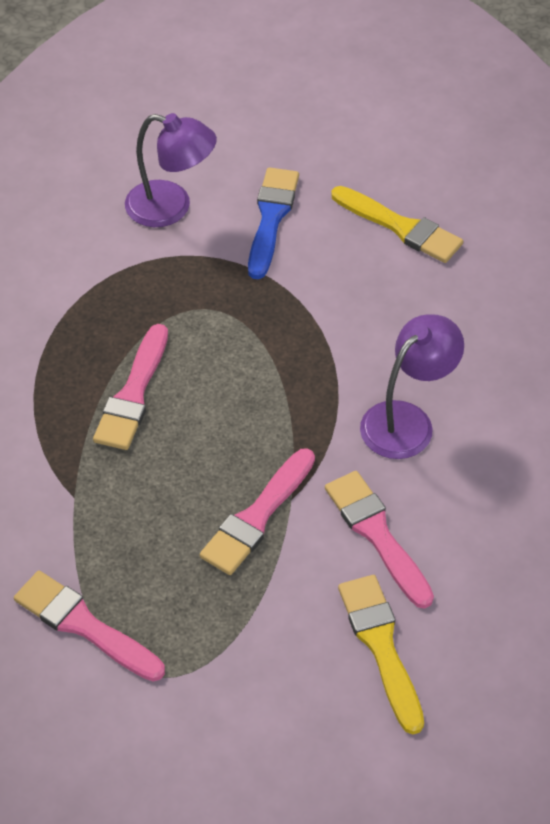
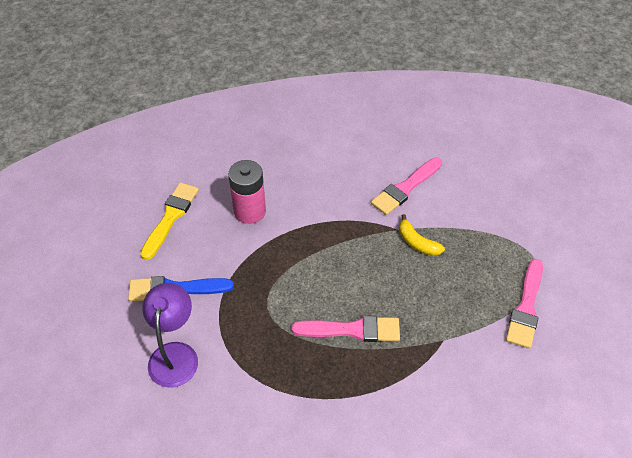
camera: 105 degrees left, 0 degrees up
(257, 517) = (417, 242): pink brush -> yellow banana
(381, 646) = (470, 175): yellow brush -> none
(386, 318) = (250, 211): none -> pink battery
(407, 420) = (324, 188): purple lamp -> none

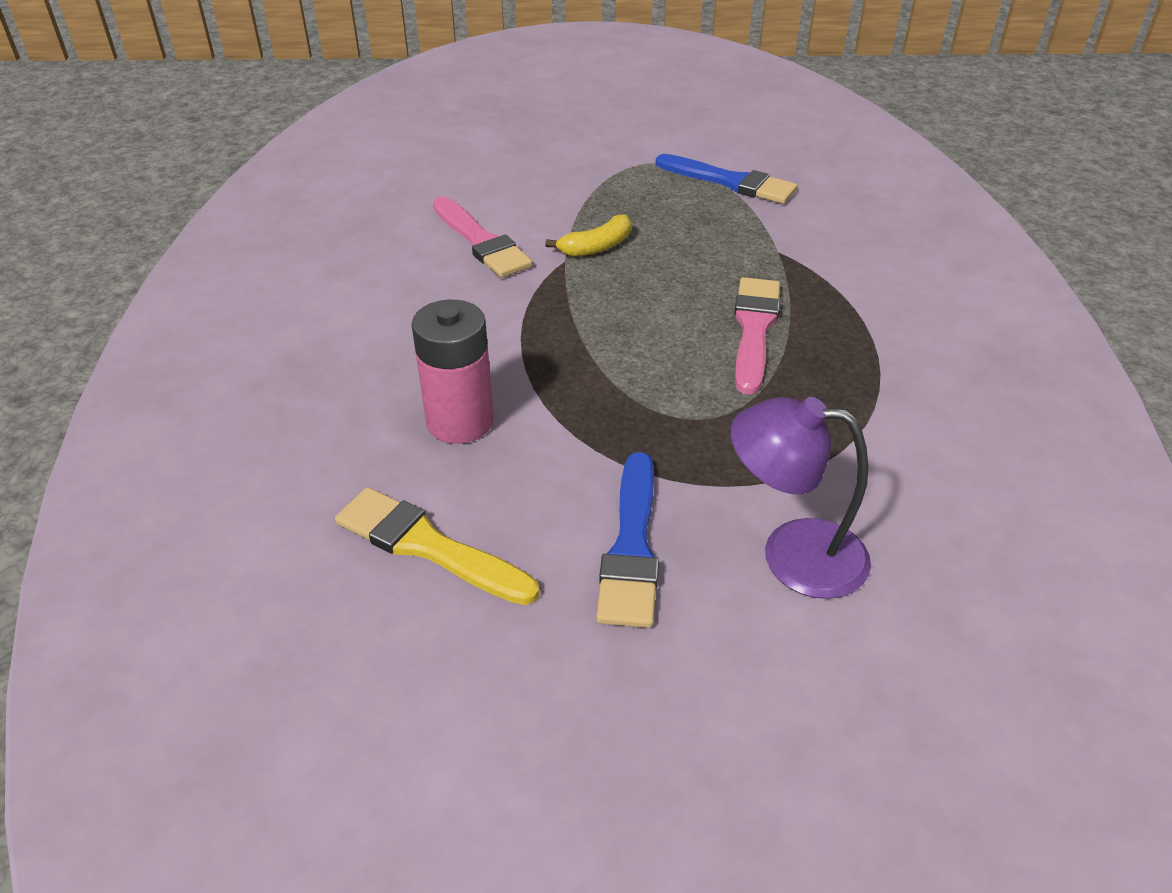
camera: 80 degrees left, 10 degrees down
(526, 307) = (731, 182): pink brush -> blue brush

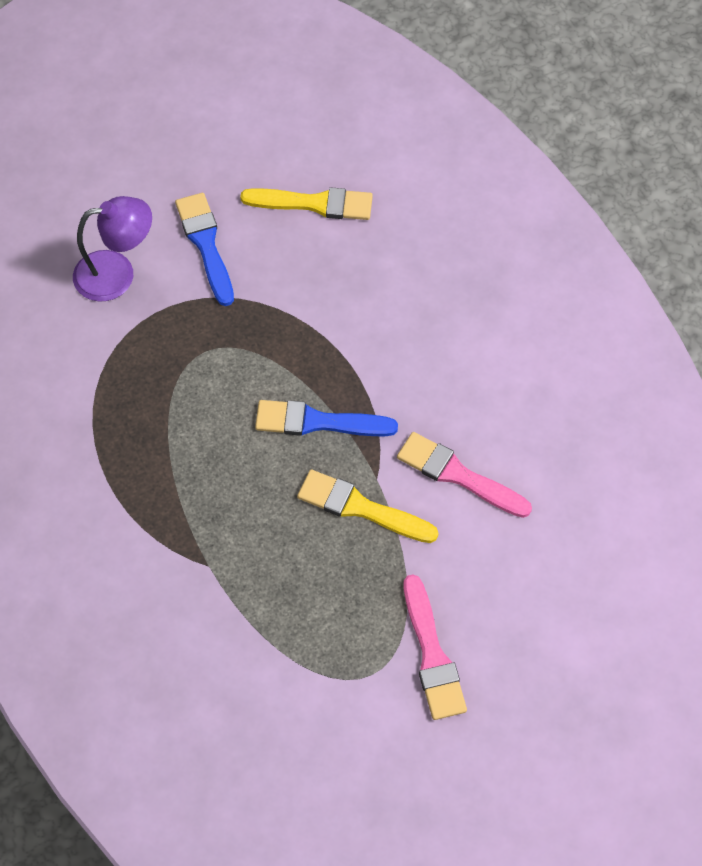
camera: 155 degrees right, 20 degrees up
(460, 421) = (352, 290): pink battery -> none
(597, 247) = (360, 508): yellow banana -> yellow brush
(731, 182) = (287, 665): blue brush -> blue brush (317, 422)
(754, 329) = (197, 455): pink brush -> pink brush (432, 655)

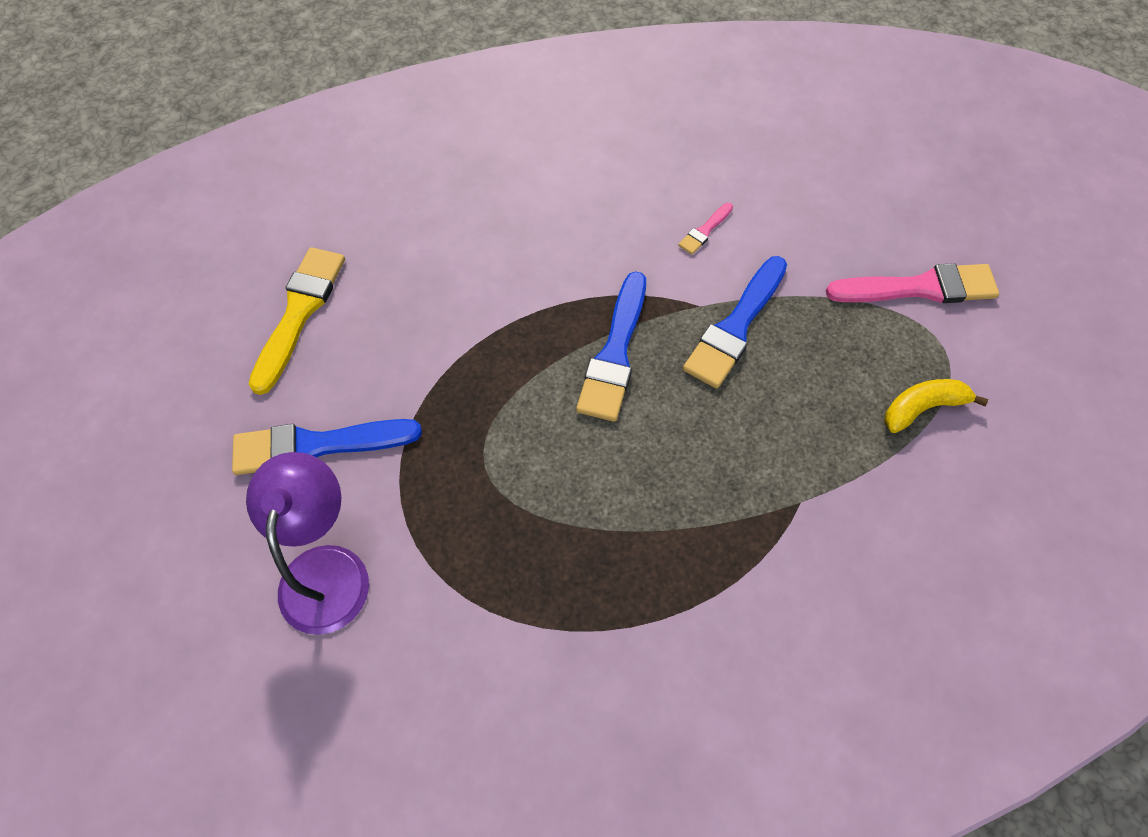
camera: 80 degrees left, 0 degrees up
(307, 655) = (922, 408): none -> yellow banana
(360, 508) = (735, 327): yellow brush -> blue brush
(457, 475) = (705, 231): pink brush -> pink brush, size x0.48

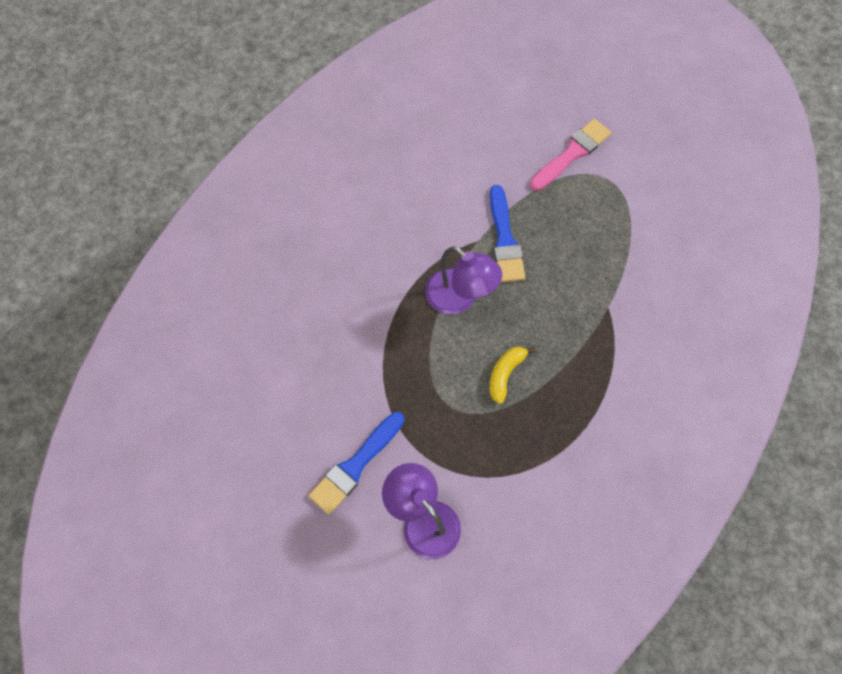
camera: 40 degrees left, 5 degrees up
(299, 312) = (270, 404): yellow brush -> none
(615, 353) = (459, 298): blue brush -> purple lamp
(705, 231) = (443, 196): pink brush -> none
(922, 408) = (622, 218): yellow banana -> yellow banana (505, 374)

